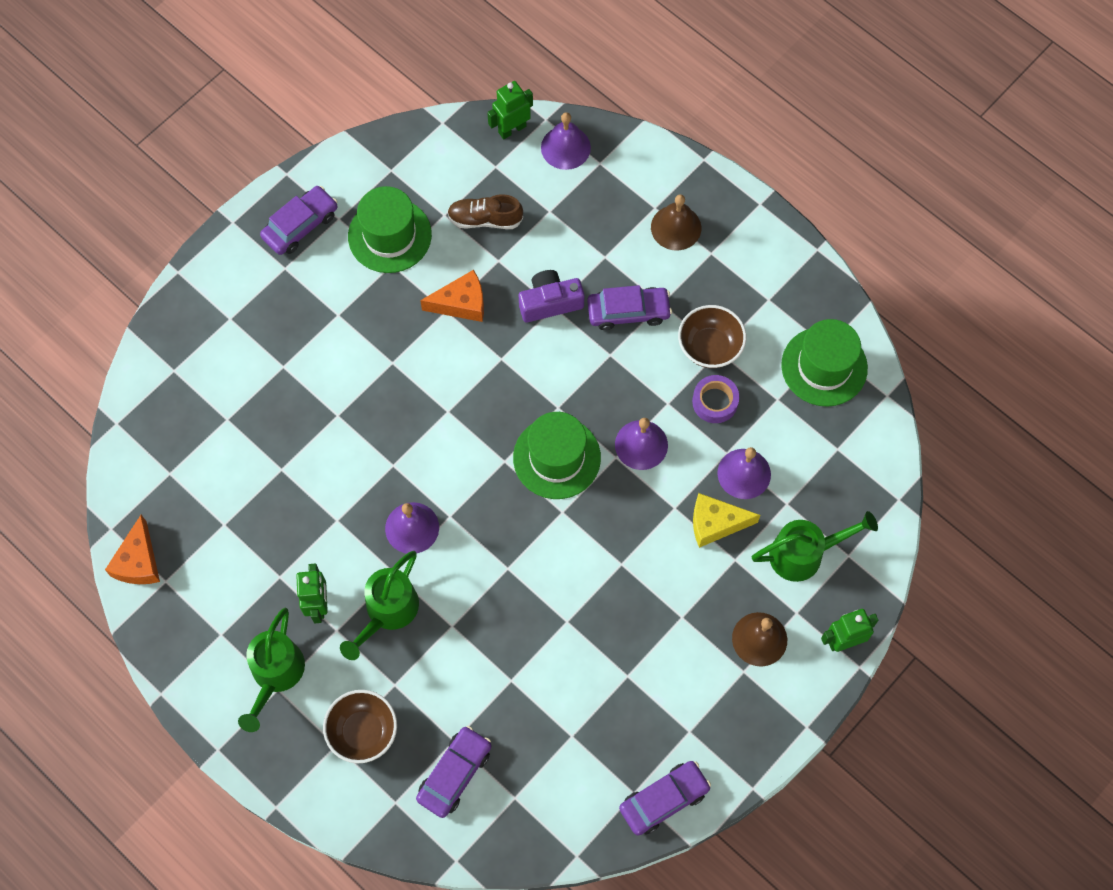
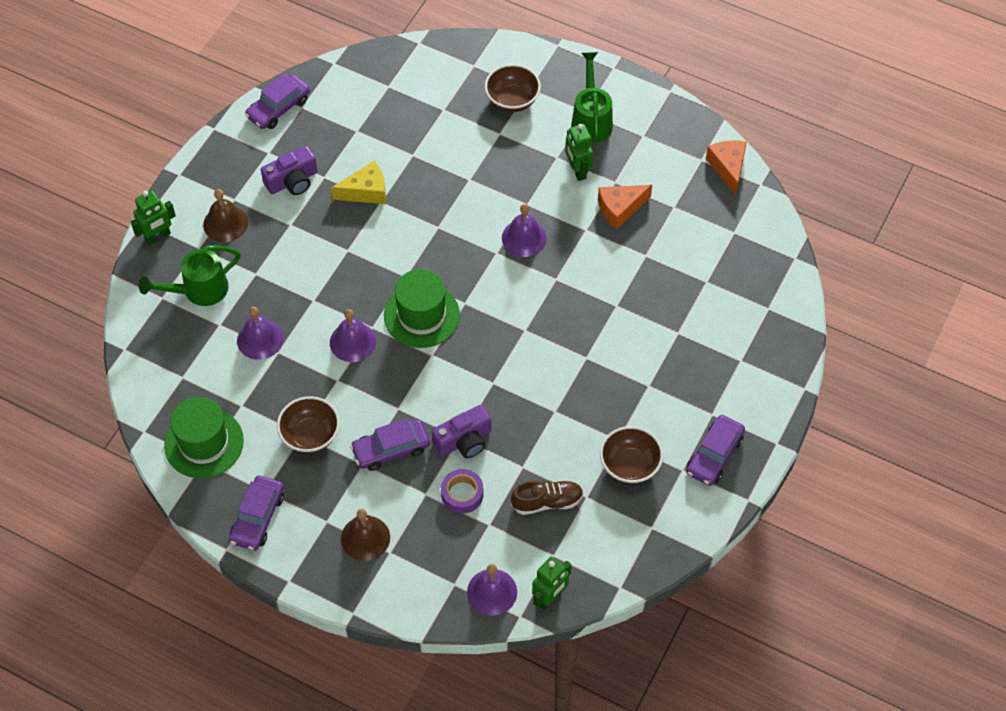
camera: 165 degrees right, 10 degrees down
(387, 612) = (522, 177): green watering can -> none
(389, 235) = (629, 466): green hat -> brown bowl
(454, 774) = (436, 90): purple car -> purple car (258, 518)
(461, 303) = (543, 421): orange cheese -> orange cheese (620, 209)
(667, 680) = (292, 181): none -> purple camera
(715, 402) = (296, 390): purple tape -> purple tape (462, 494)
(715, 523) = (276, 296): yellow cheese -> yellow cheese (366, 191)

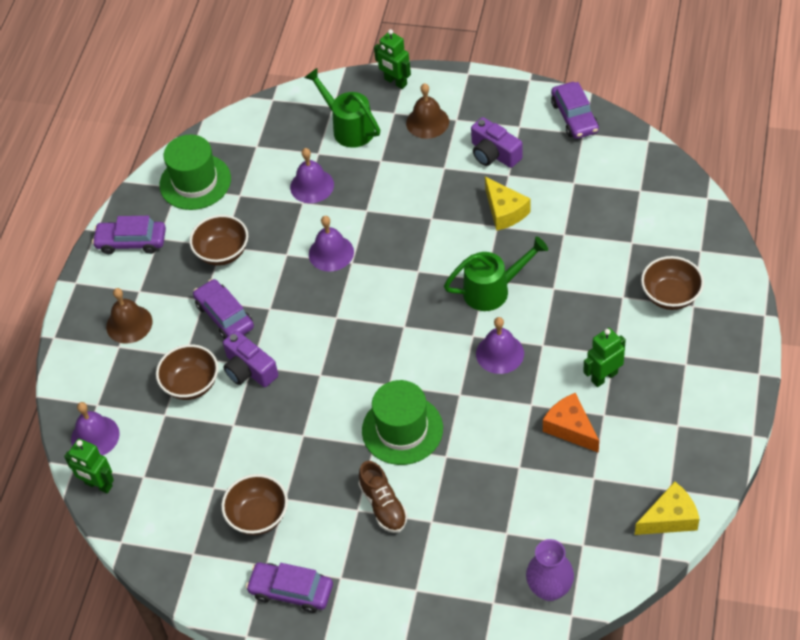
camera: 80 degrees right, 5 degrees down
(278, 108) = (574, 117): purple car -> purple car turned 135 degrees counterclockwise
(421, 315) = (378, 296): green hat -> green hat (402, 429)
(462, 494) = (191, 384): purple tape -> brown bowl
(547, 502) = (200, 455): brown shoe -> brown shoe (383, 505)
(591, 120) = (677, 372): green watering can -> green watering can (493, 290)
(728, 167) = (670, 518): orange cheese -> yellow cheese
(767, 266) = (549, 589): none -> purple vase

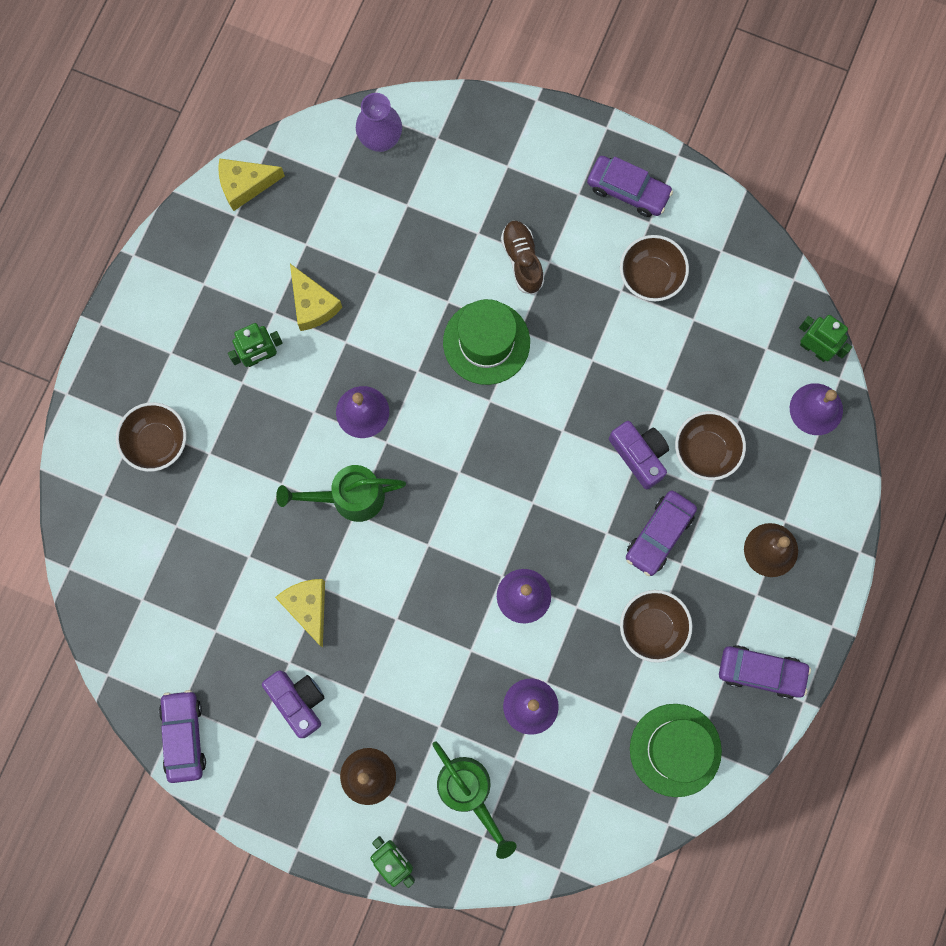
camera: 175 degrees left, 25 degrees up
(224, 316) = (659, 535): purple car -> purple car turned 60 degrees clockwise
(570, 428) = (312, 304): orange cheese -> yellow cheese

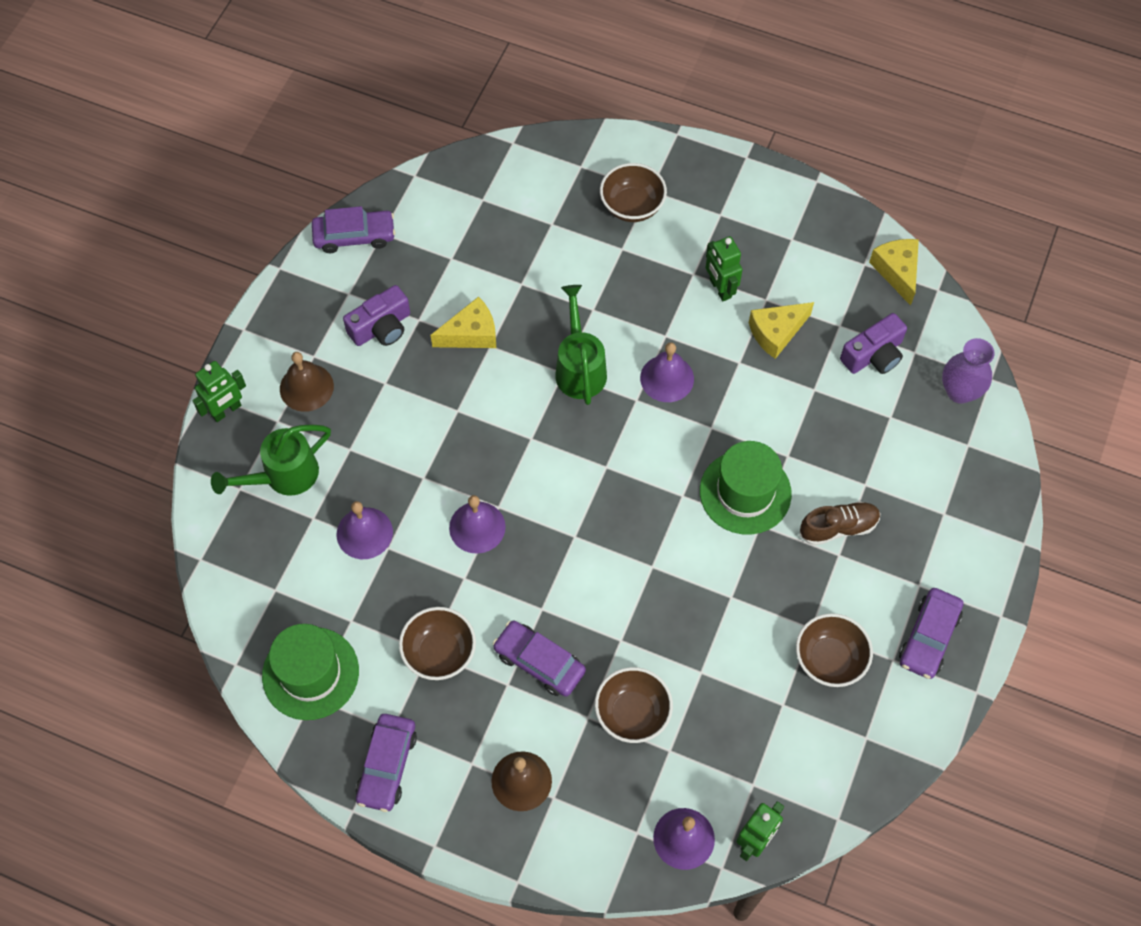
camera: 90 degrees right, 15 degrees down
(639, 455) = (626, 644): purple camera -> purple camera (873, 355)

